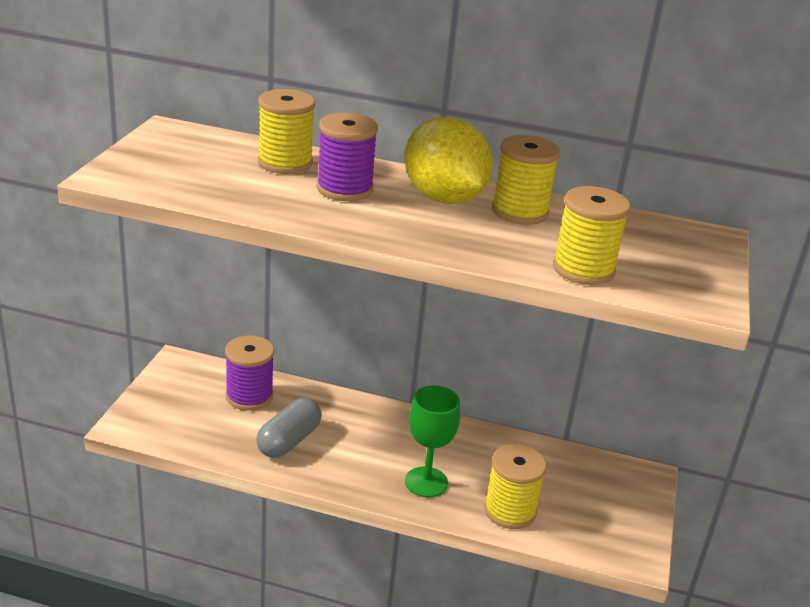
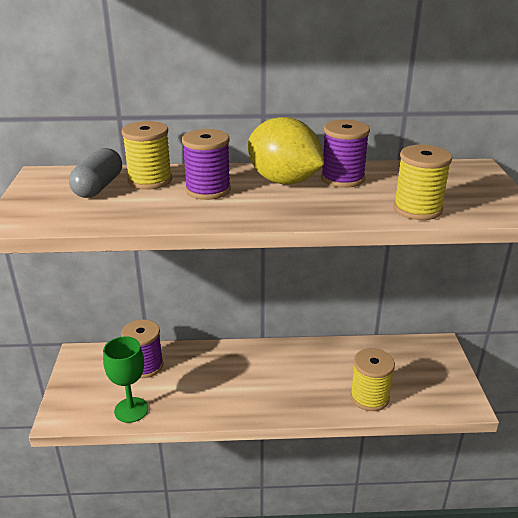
camera: 15 degrees left, 0 degrees up
(289, 441) = (190, 392): grey capsule -> grey capsule (98, 187)
(426, 482) = (302, 394): green goblet -> green goblet (131, 410)
(520, 212) = (342, 178): yellow spool -> purple spool

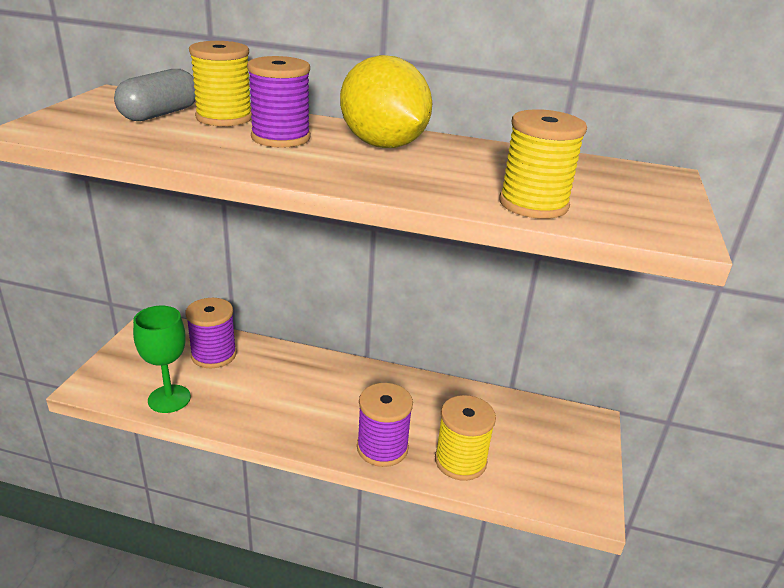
camera: 15 degrees right, 0 degrees up
(342, 178) = (462, 155): purple spool -> purple spool (382, 448)

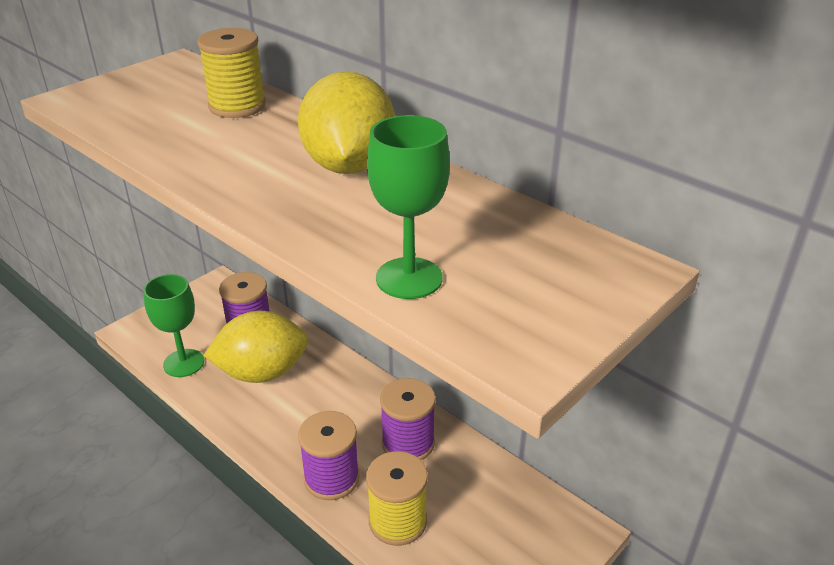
camera: 30 degrees right, 5 degrees up
(160, 114) = (186, 94): grey capsule -> none
(253, 386) = (262, 373): none -> yellow lemon
(280, 138) = (260, 140): purple spool -> purple spool (408, 443)
(533, 204) = (409, 278): yellow spool -> green goblet

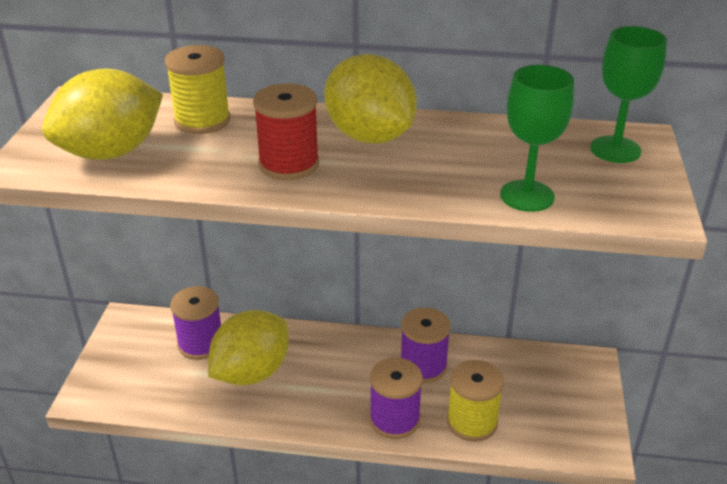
camera: 35 degrees left, 0 degrees up
(136, 109) = (111, 152): none -> yellow lemon
(184, 363) = (171, 398): green goblet -> green goblet (615, 149)
(245, 165) = (289, 164): none -> red spool

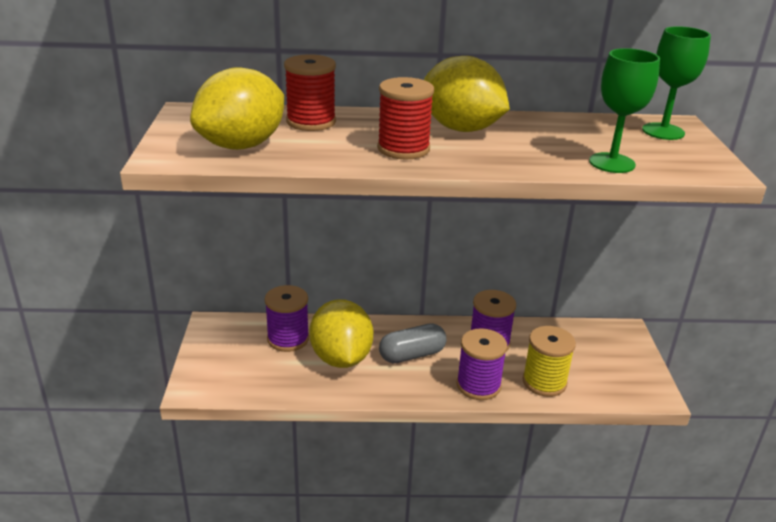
camera: 10 degrees left, 5 degrees down
(202, 121) = (311, 122): yellow spool -> red spool
(251, 372) = (341, 358): yellow lemon -> yellow lemon turned 45 degrees counterclockwise
(331, 375) = (412, 355): none -> grey capsule

